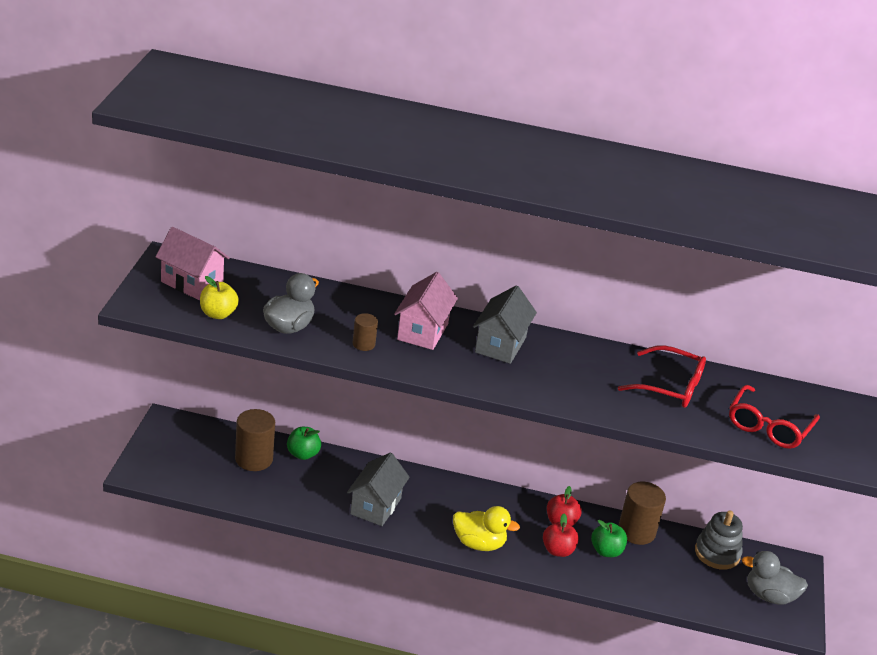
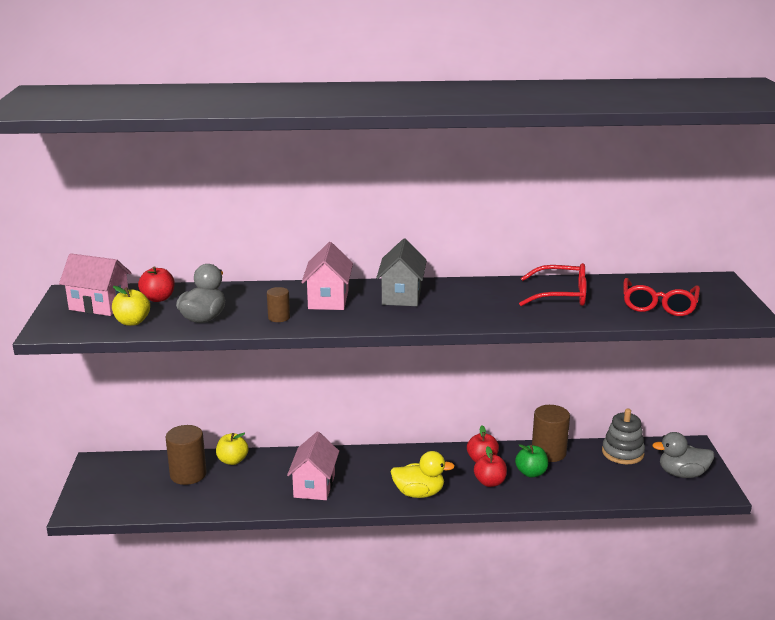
camera: 10 degrees left, 10 degrees down
(252, 287) = (158, 298): none -> red apple
(303, 454) = (232, 460): green apple -> yellow apple
(375, 506) = (314, 486): grey house -> pink house

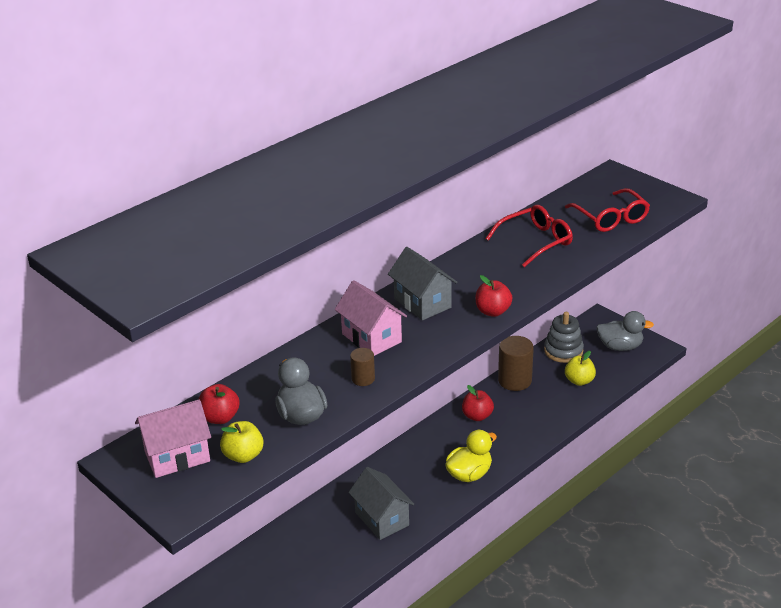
camera: 40 degrees left, 10 degrees up
(188, 474) = (259, 578): brown cylinder -> none
(232, 460) = (280, 540): yellow apple -> yellow apple (579, 381)
(314, 486) = (382, 519): pink house -> grey house
(490, 482) = (506, 432): red apple -> red apple (492, 311)
(531, 473) = (524, 406): green apple -> none
(682, 474) = (620, 347): grey duck -> grey duck turned 135 degrees counterclockwise

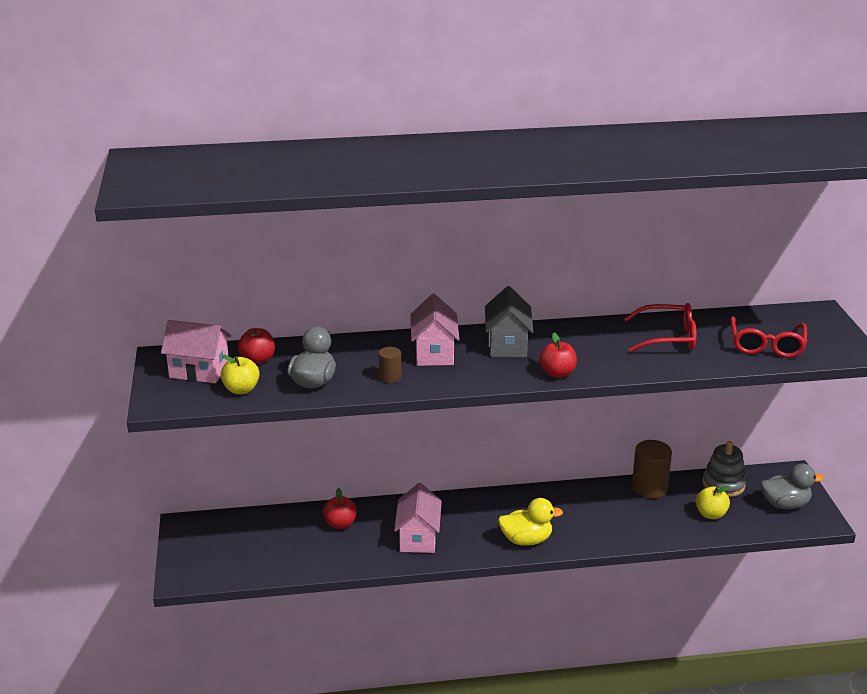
camera: 35 degrees right, 5 degrees down
(382, 519) = (418, 538): grey house -> pink house
(477, 416) = (583, 500): red apple -> red apple (340, 524)
(620, 347) = (785, 504): grey duck -> grey duck turned 45 degrees counterclockwise

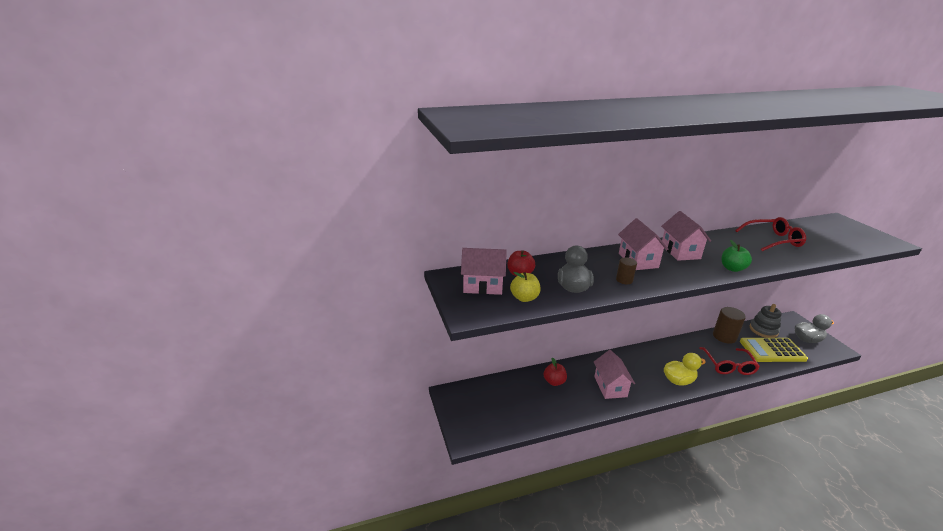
camera: 10 degrees left, 0 degrees up
(507, 345) = (680, 252): grey house -> pink house
(557, 373) = (732, 268): red apple -> green apple
(710, 514) = (772, 350): yellow apple -> yellow calculator
(766, 345) = (836, 241): red glasses -> red glasses (728, 365)

